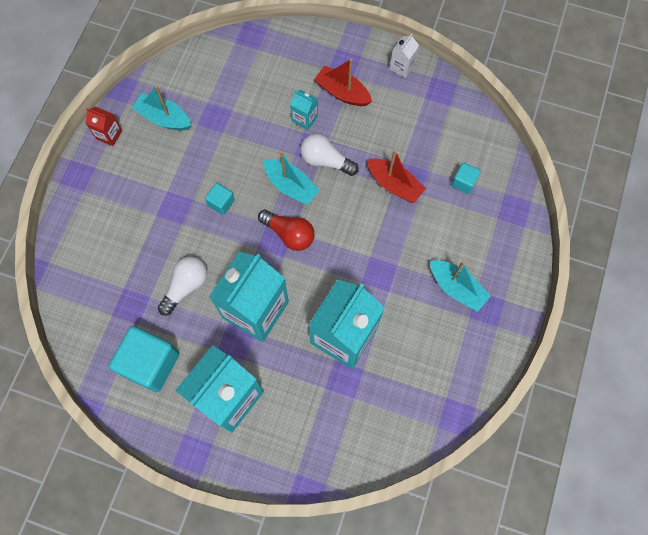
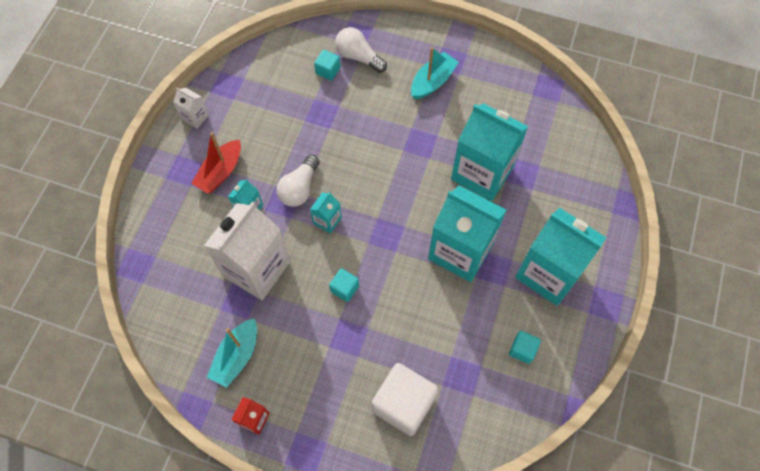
camera: 90 degrees left, 5 degrees down
(110, 254) = (403, 404): none -> white cube
(150, 363) = (522, 350): turquoise cube -> turquoise cube, size x0.48
(186, 286) = (439, 319): white light bulb -> white light bulb (358, 57)
(244, 128) = (256, 268): none -> white carton
(289, 234) = (380, 221): red light bulb -> none
(291, 186) = (327, 220): turquoise boat -> turquoise carton
(394, 185) = (328, 128): red boat -> none

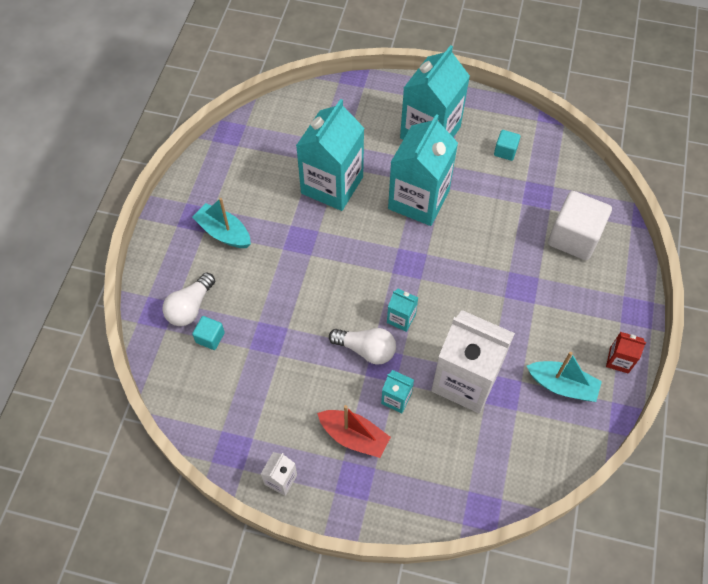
camera: 95 degrees left, 5 degrees down
(344, 288) = (473, 295): turquoise cube -> none

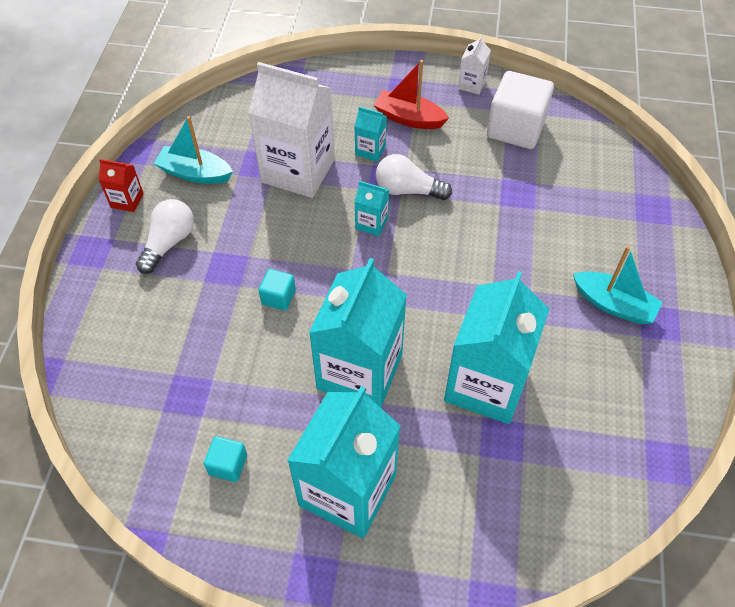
camera: 175 degrees right, 5 degrees down
(190, 307) = (617, 216): white light bulb -> white light bulb (169, 243)
(210, 337) = (582, 189): turquoise cube -> turquoise cube (278, 297)
(574, 237) = (148, 335): white cube -> white cube (515, 128)

